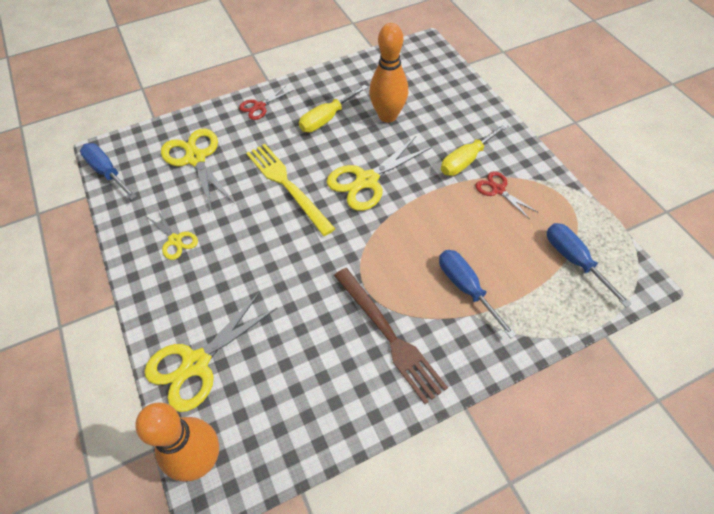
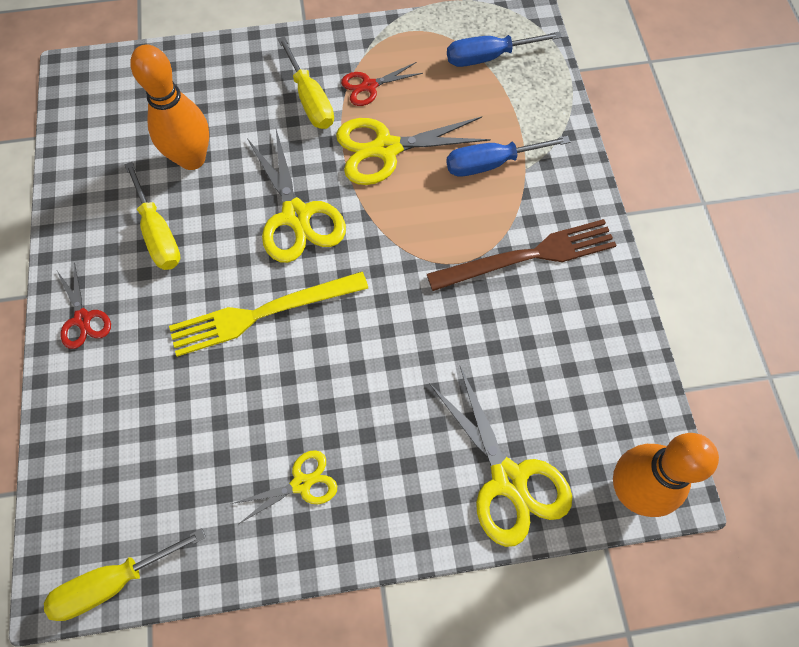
camera: 75 degrees left, 10 degrees up
(107, 172) = (114, 582): blue screwdriver -> yellow screwdriver
(195, 158) = (150, 432): yellow scissors -> yellow scissors (386, 149)

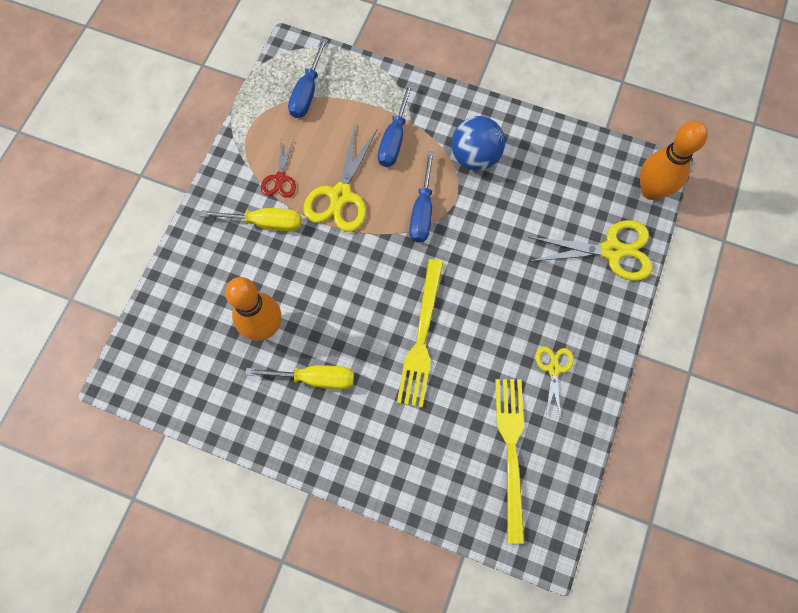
camera: 60 degrees left, 5 degrees up
(83, 319) = (355, 460): red scissors -> none
(114, 582) = (559, 512): yellow screwdriver -> none
(168, 483) = (511, 451): none -> yellow fork
(296, 215) = (358, 279): yellow scissors -> none
(420, 236) = (422, 211): none -> blue screwdriver
(528, 256) = (475, 157): brown fork -> blue ball

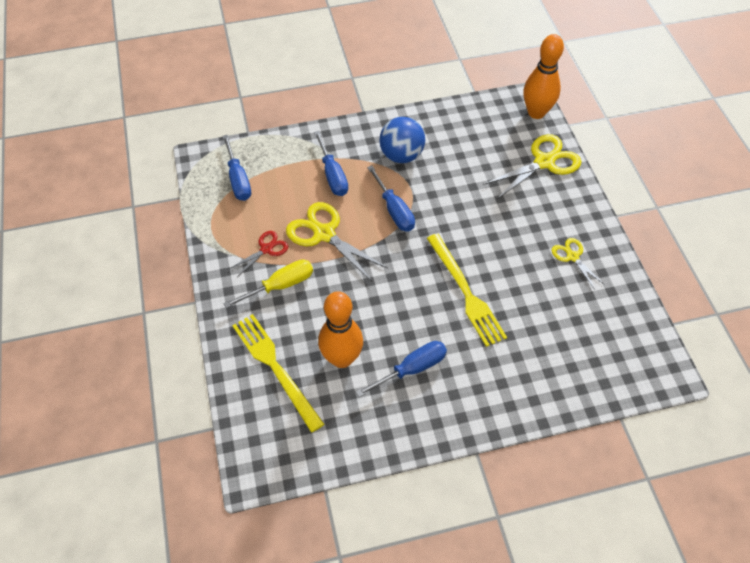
camera: 35 degrees left, 15 degrees down
(280, 179) = (266, 249): red scissors -> red scissors turned 105 degrees counterclockwise
(314, 378) = (411, 369): yellow screwdriver -> blue screwdriver
(341, 195) = (324, 234): yellow scissors -> yellow scissors turned 150 degrees clockwise
(511, 451) = (591, 326): yellow fork -> yellow fork (275, 368)

